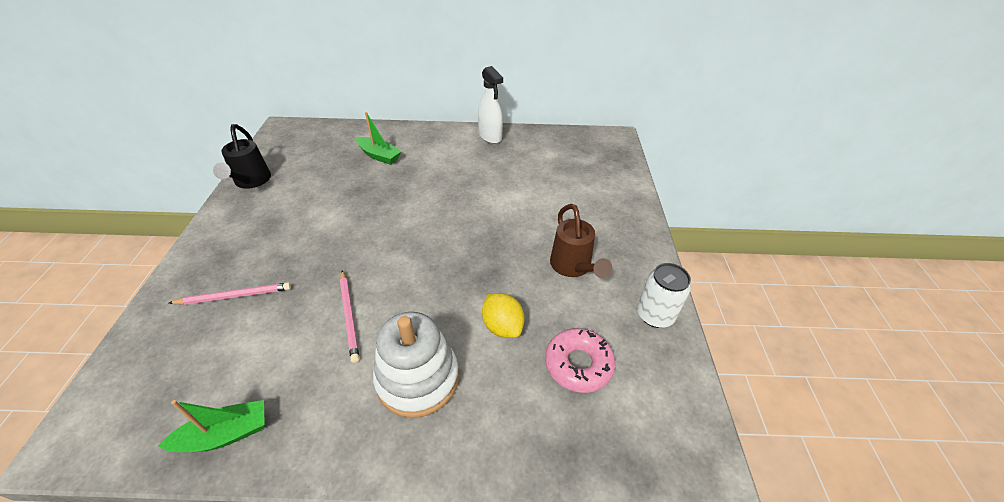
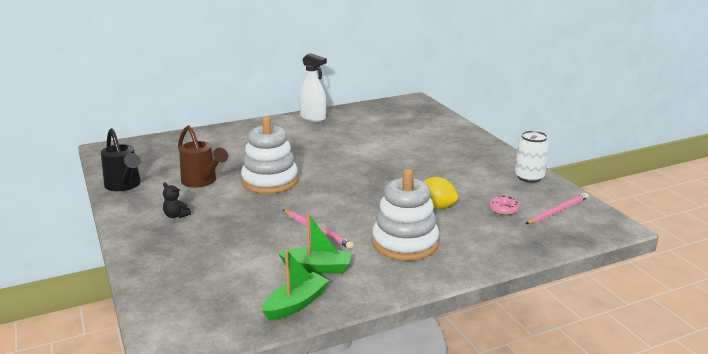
camera: 25 degrees left, 20 degrees down
(235, 296) = (206, 245): pink pencil -> pink pencil (557, 211)
(251, 240) = (176, 216): none -> black teddy bear
(372, 219) = (270, 181): none -> white stacking toy
(379, 156) = (228, 147): green boat -> green boat (317, 268)
(573, 267) = (454, 169): brown watering can -> brown watering can (202, 181)
(578, 364) = (503, 209): pink donut -> pink donut, size x0.57

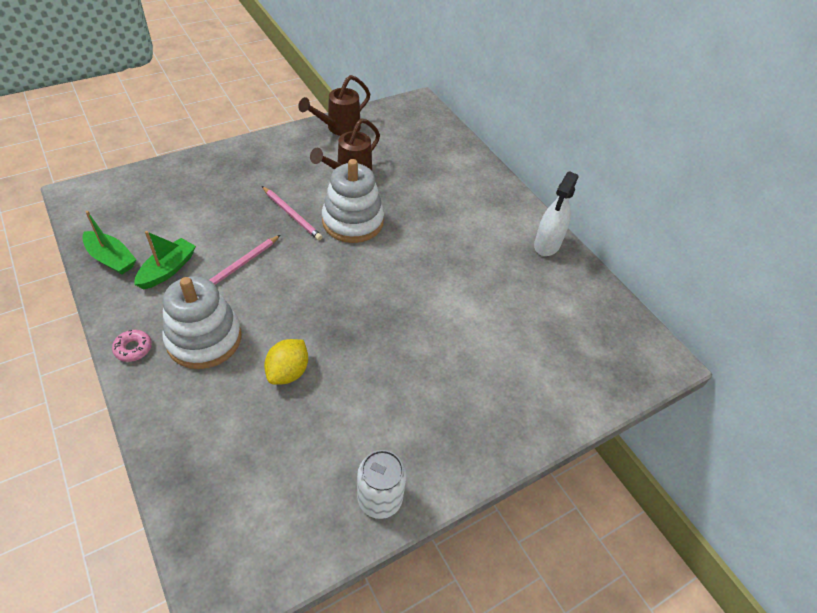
camera: 80 degrees right, 25 degrees up
(124, 185) = (339, 128): black watering can -> brown watering can
(176, 216) = (278, 167): black teddy bear -> none
(317, 268) = (168, 270): green boat -> green boat turned 150 degrees counterclockwise
(503, 209) = (278, 449): pink donut -> pink donut (133, 348)
(557, 211) = (270, 521): pink pencil -> pink pencil (292, 215)

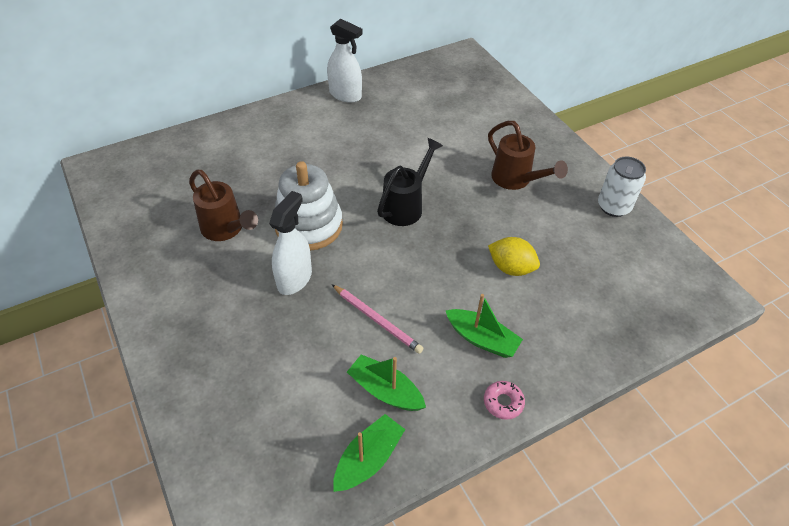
camera: 85 degrees left, 0 degrees up
(204, 339) = (482, 339): white stacking toy -> green boat
(292, 215) = (294, 279): pink pencil -> white spray bottle
(339, 128) = (131, 241): brown watering can -> brown watering can (516, 180)
(378, 290) = (406, 206): none -> black watering can

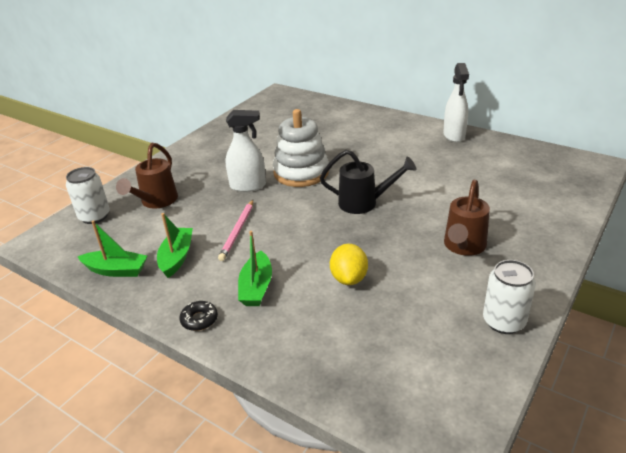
camera: 65 degrees right, 15 degrees down
(226, 229) = (268, 147): brown watering can -> brown watering can (156, 202)
(226, 457) = (94, 216): none -> white can
(503, 402) = (199, 319): pink donut -> black donut

